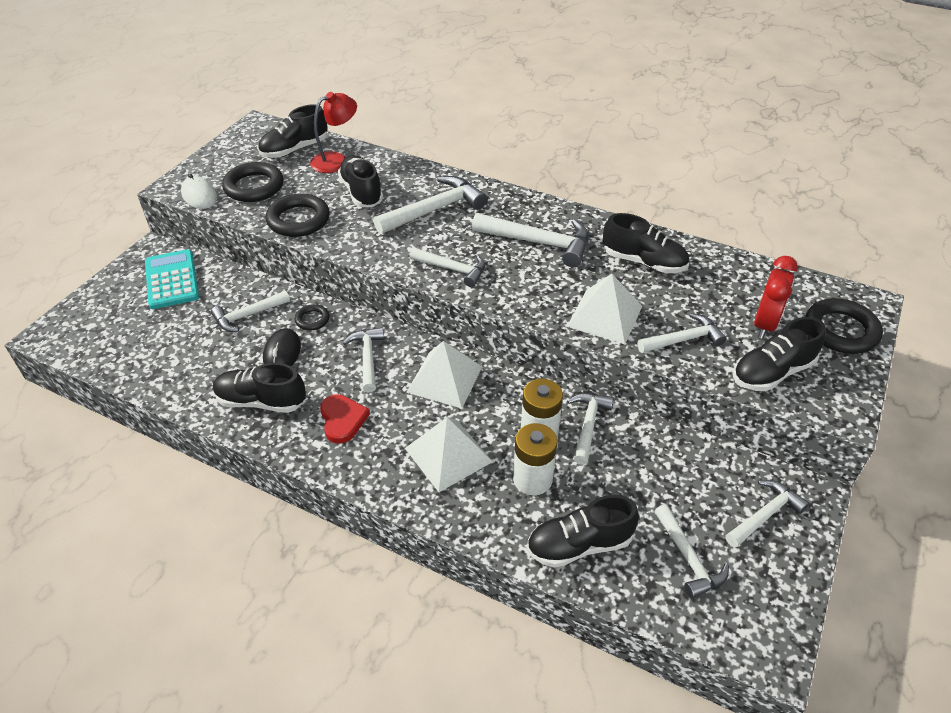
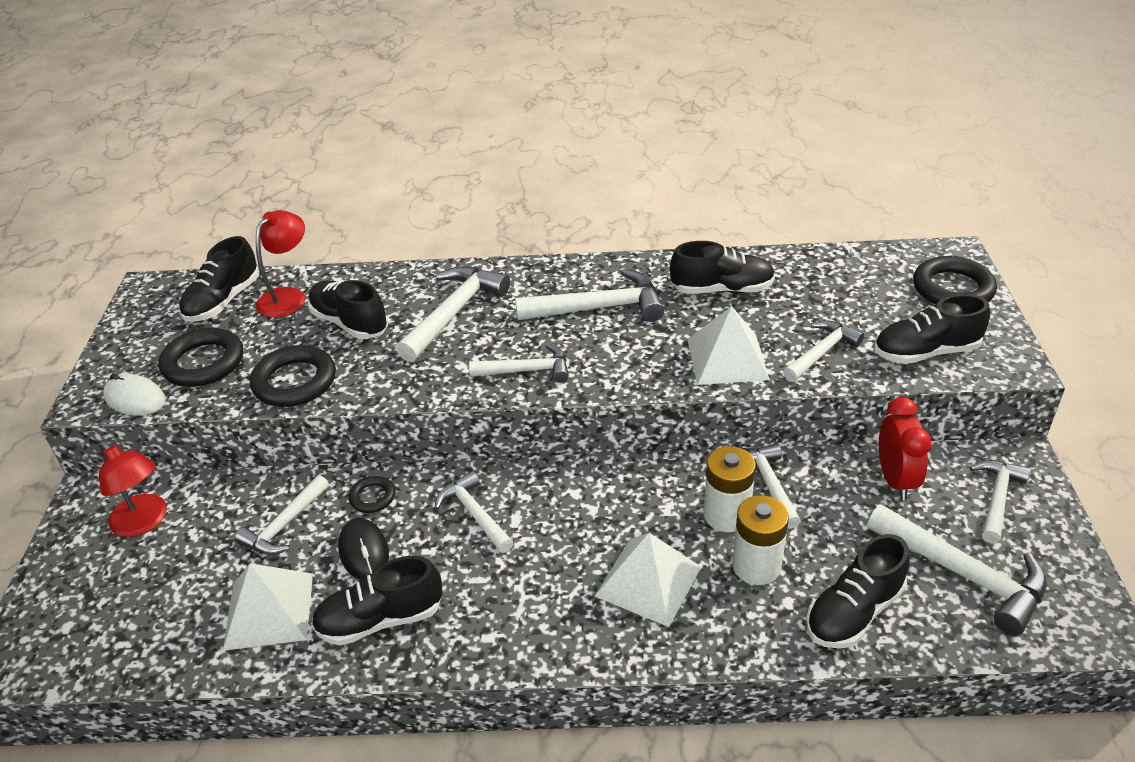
camera: 25 degrees left, 5 degrees down
(172, 280) = (145, 522): turquoise calculator -> red lamp
(342, 420) = (498, 596): red heart -> none
(445, 379) = (582, 500): white pyramid -> white pyramid (269, 611)
(688, 558) = (963, 574): white hammer -> white hammer, size x1.57
(764, 324) = (883, 308): red clock -> red clock (895, 480)
(772, 372) = (925, 352): black shoe -> black shoe turned 45 degrees clockwise

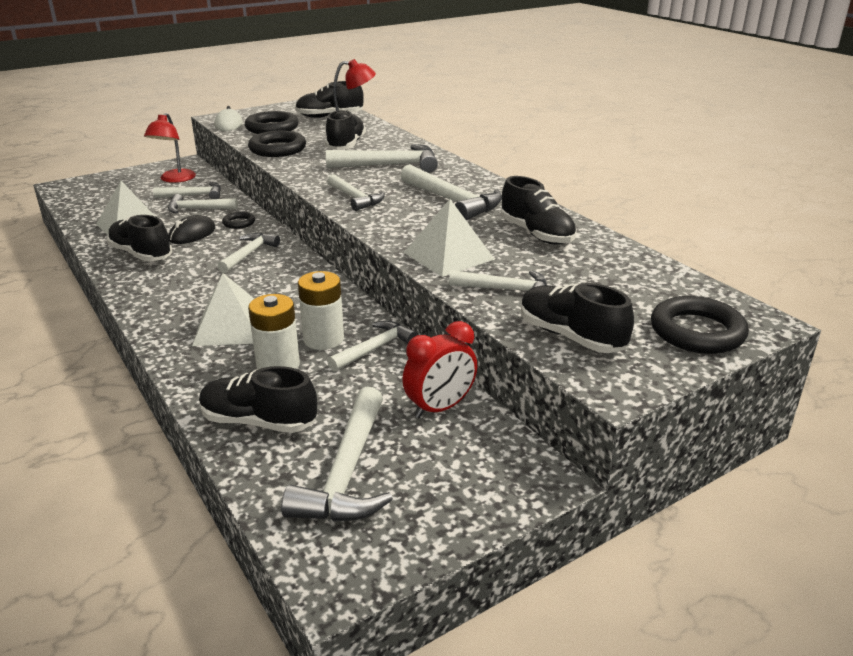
camera: 55 degrees right, 10 degrees down
(997, 499) = (470, 473): white hammer -> white hammer (193, 195)

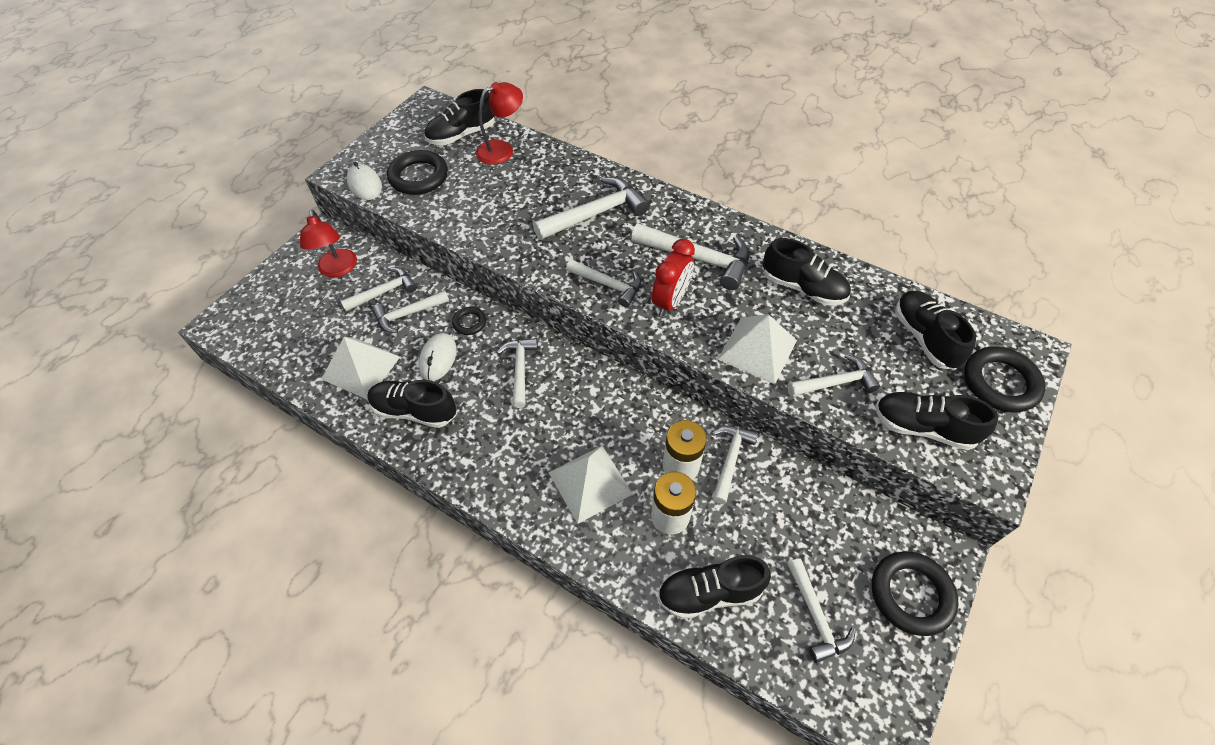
camera: 25 degrees left, 25 degrees up
(192, 234) = (438, 358): black mouse -> white mouse
(277, 149) = (460, 218): black ring -> black ring (911, 594)
(346, 145) = (524, 189): black shoe -> black shoe (924, 338)
(347, 472) = (815, 616): white hammer -> white hammer, size x0.64
(440, 408) = (828, 511): red clock -> red clock (670, 301)

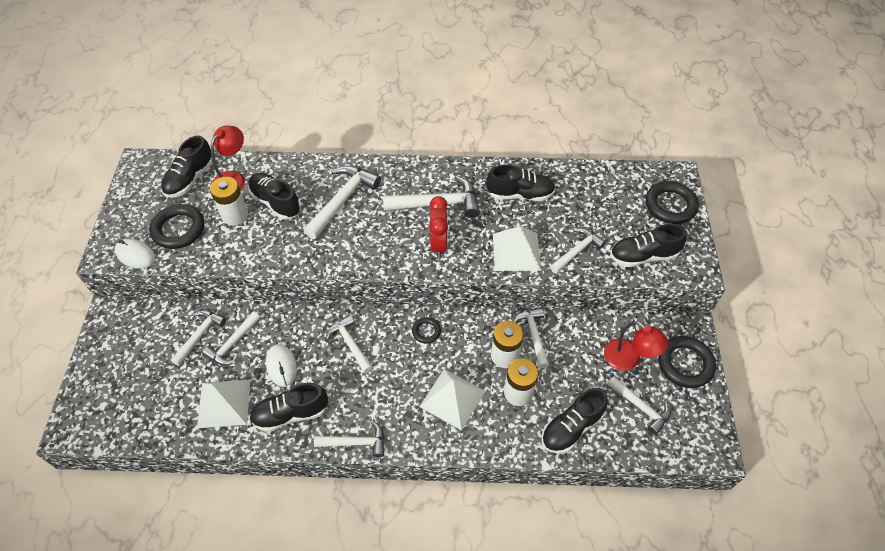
camera: 30 degrees left, 0 degrees up
(338, 269) = (146, 335): red lamp -> red lamp (628, 360)
(469, 323) = (287, 327): black ring -> black ring (426, 331)
(479, 185) = (235, 215): none -> white battery
(608, 285) = (387, 251): white hammer -> white hammer (355, 442)
(924, 338) = (612, 196): black shoe -> black shoe (276, 202)

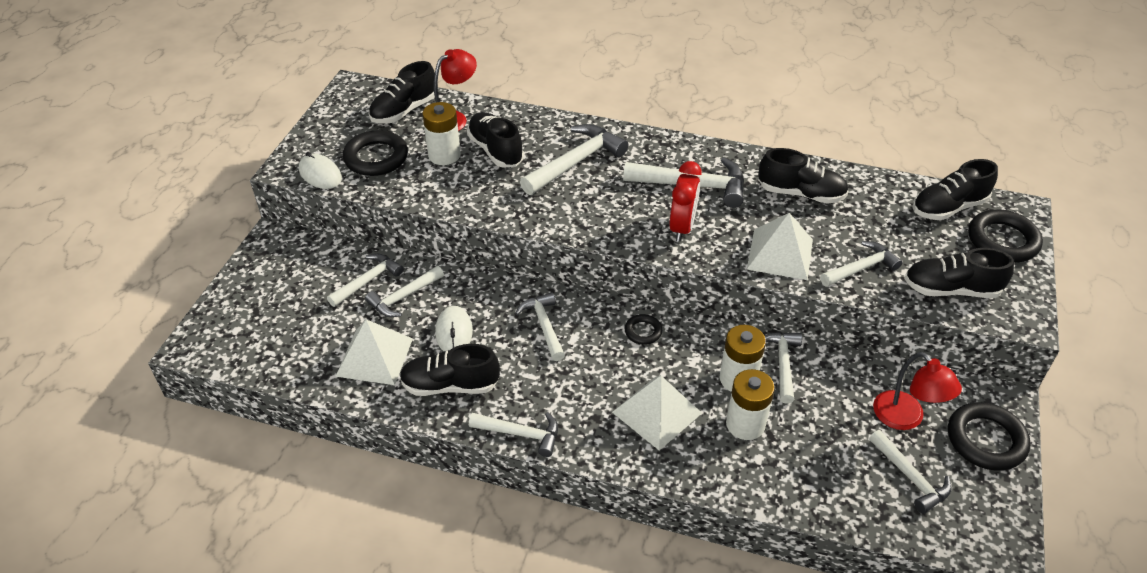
camera: 15 degrees right, 10 degrees down
(571, 428) = (807, 480): black shoe -> black shoe (948, 207)

